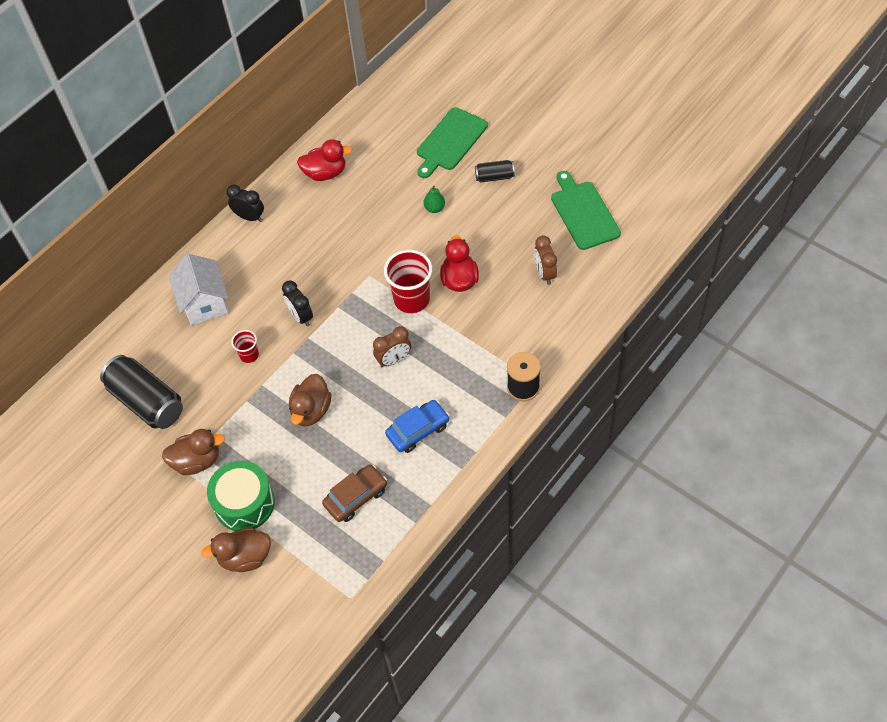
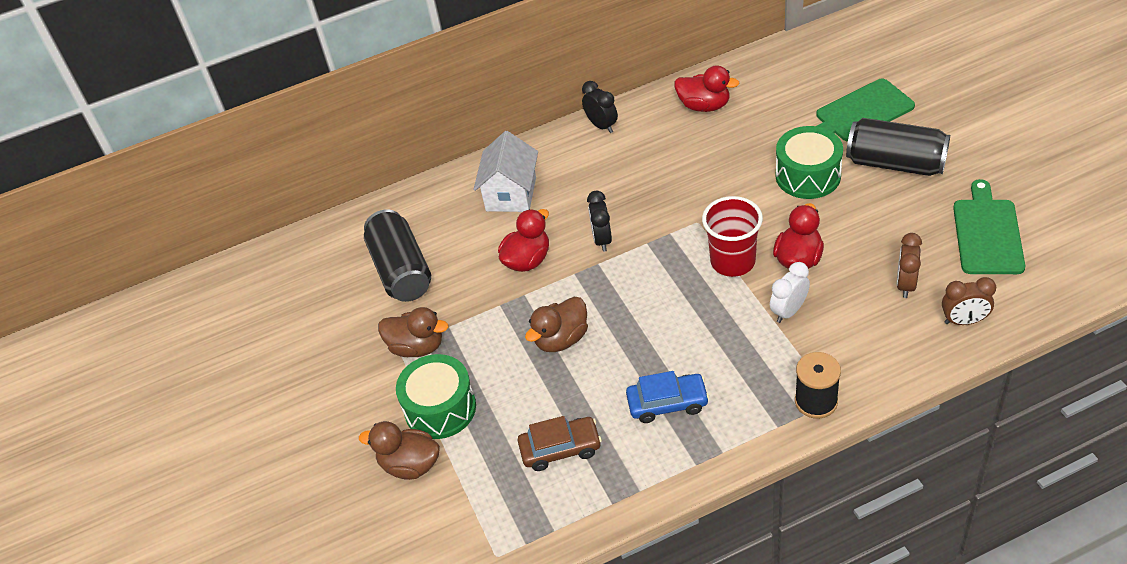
camera: 30 degrees right, 10 degrees down
(249, 355) = (527, 260): red cup -> red duck
(394, 360) = (679, 318): brown clock -> brown clock (964, 321)
(434, 208) = (808, 175): green pear -> green drum
(471, 324) = (788, 311): none -> white clock
(494, 177) = (895, 163): black can -> black can, size x1.98

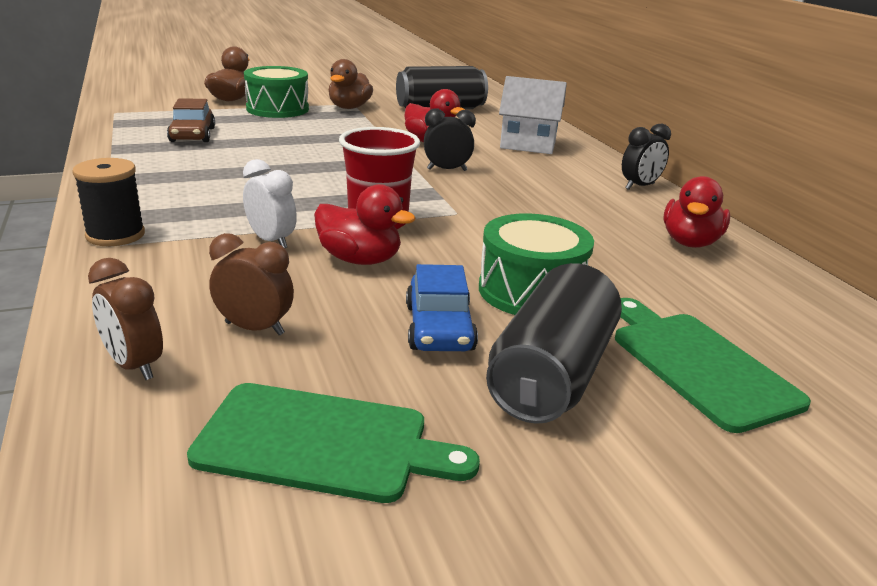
camera: 85 degrees right, 20 degrees down
(561, 339) = (319, 145): brown duck -> none
(667, 403) = (198, 172): blue car -> blue car (439, 328)
(964, 321) = (134, 365): brown clock -> brown clock turned 45 degrees counterclockwise

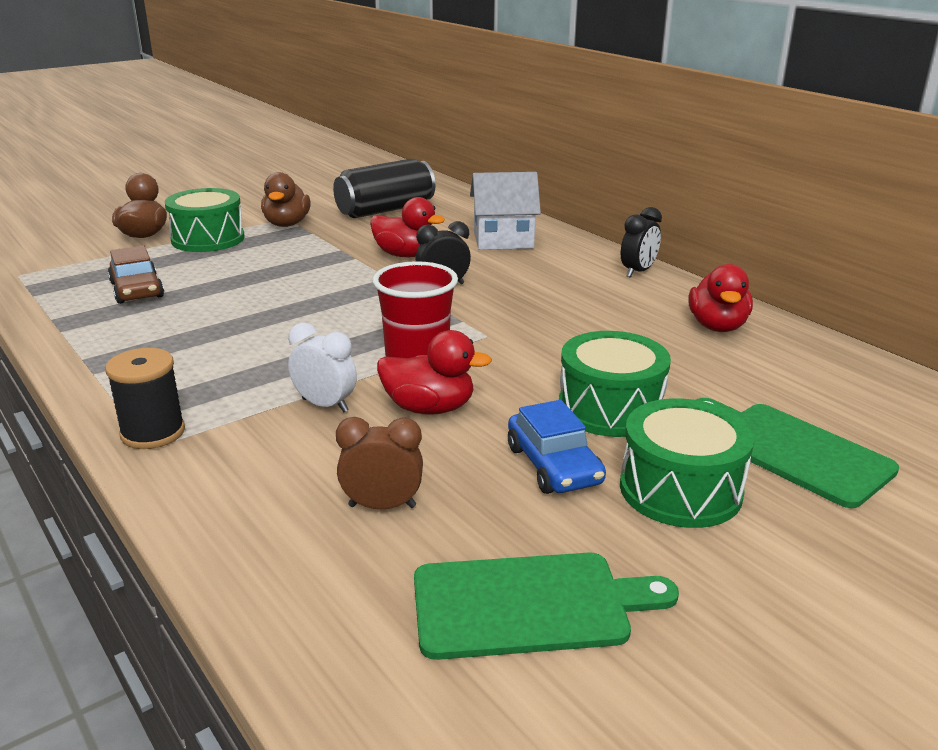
camera: 15 degrees left, 0 degrees up
(134, 365) = (294, 573): brown clock -> none
(551, 375) = (680, 489): black can -> green drum

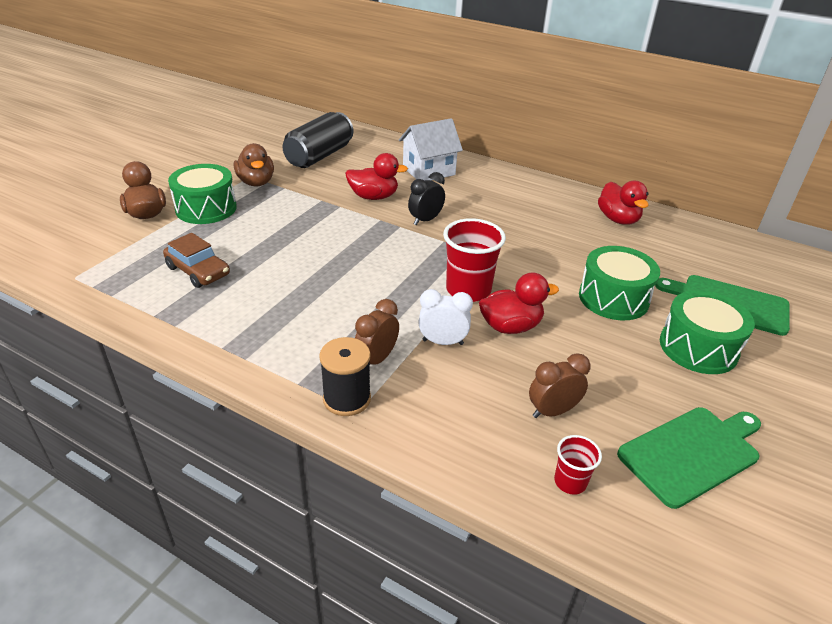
camera: 25 degrees left, 10 degrees up
(229, 404) = (376, 359): none -> brown clock
(318, 585) = (570, 482): none -> red cup
(554, 465) = (620, 350): blue car -> none
(638, 272) = (537, 183): black clock -> none

